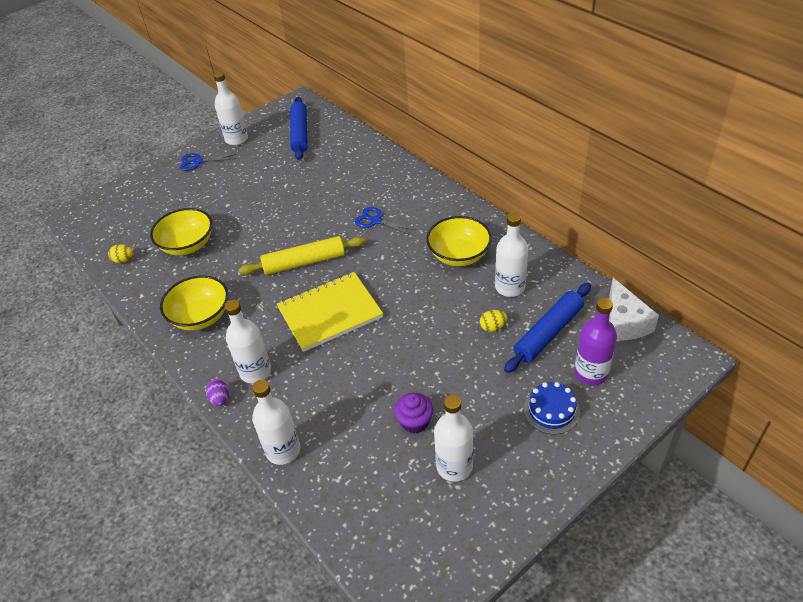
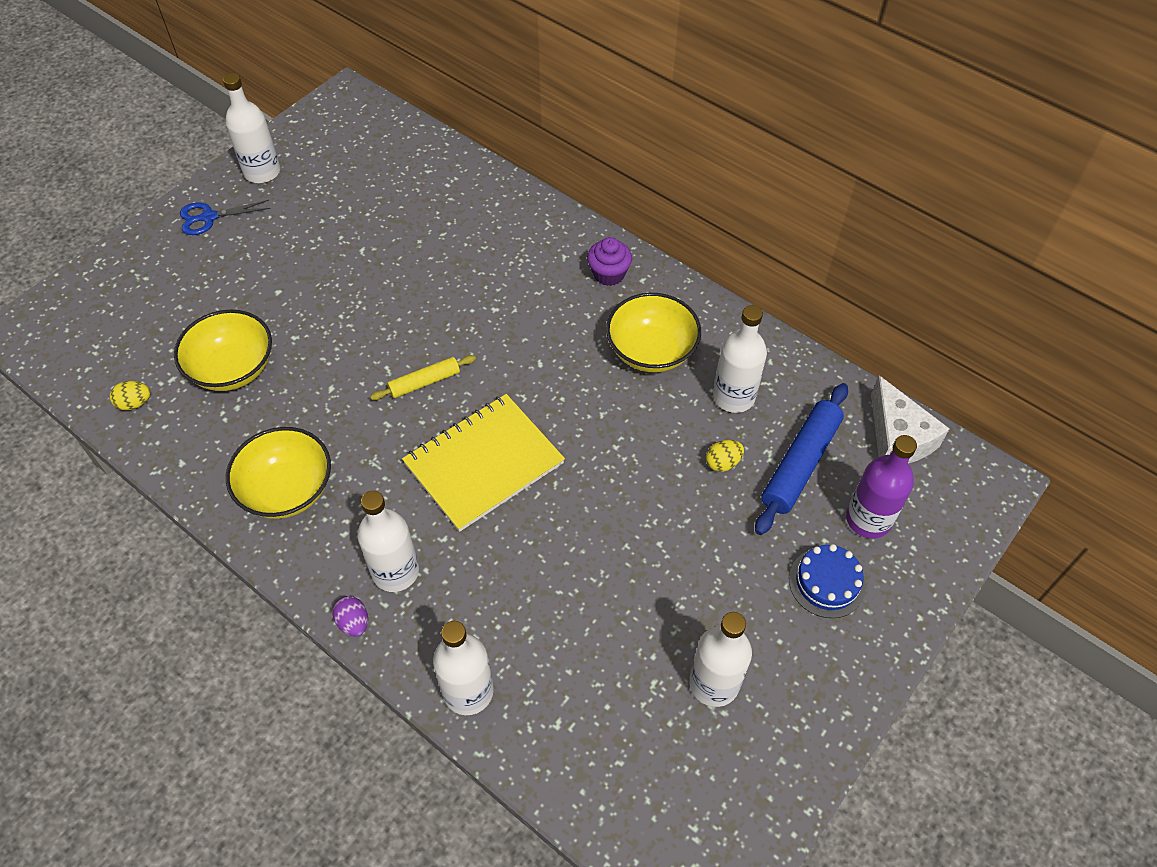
camera: 15 degrees left, 10 degrees up
(300, 134) = (362, 156): blue rolling pin -> none
(304, 262) = (424, 382): yellow rolling pin -> yellow rolling pin, size x0.59
(376, 221) = (517, 302): blue scissors -> none
(414, 422) = (645, 623): purple cupcake -> purple cupcake (609, 274)

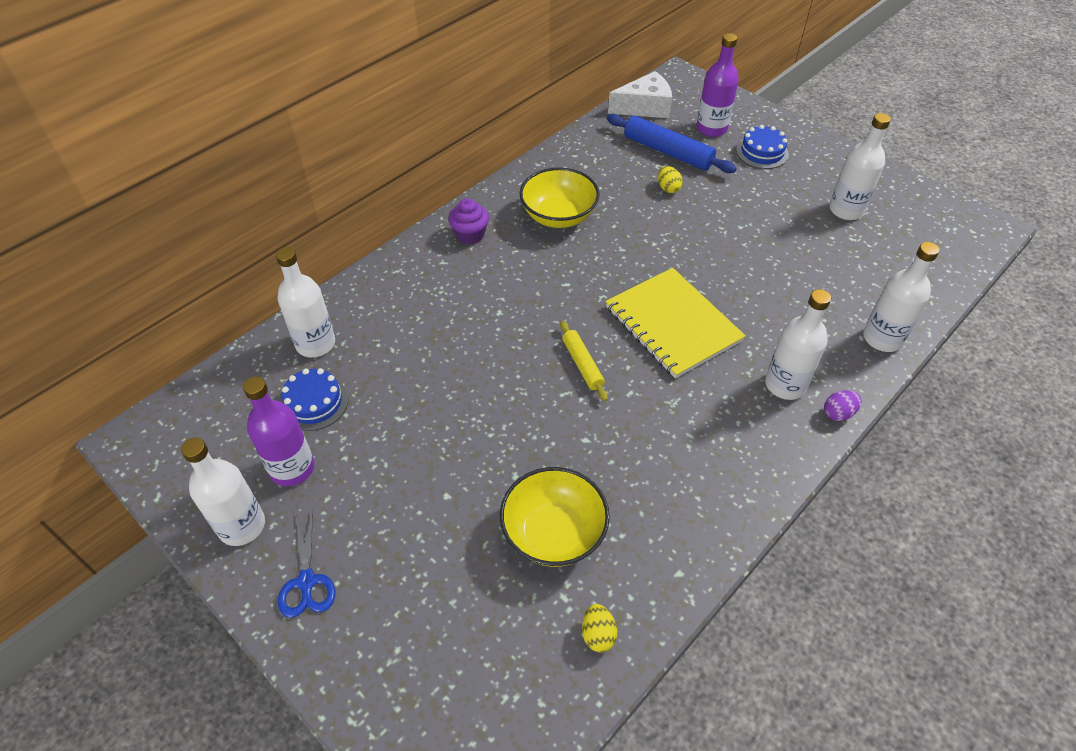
camera: 85 degrees left, 5 degrees down
(287, 489) = (707, 471): yellow bowl -> none
(313, 190) = (292, 468): none -> purple bottle
(380, 191) = (314, 402): none -> blue cake
(733, 397) = (607, 177): white bottle -> white bottle (315, 344)

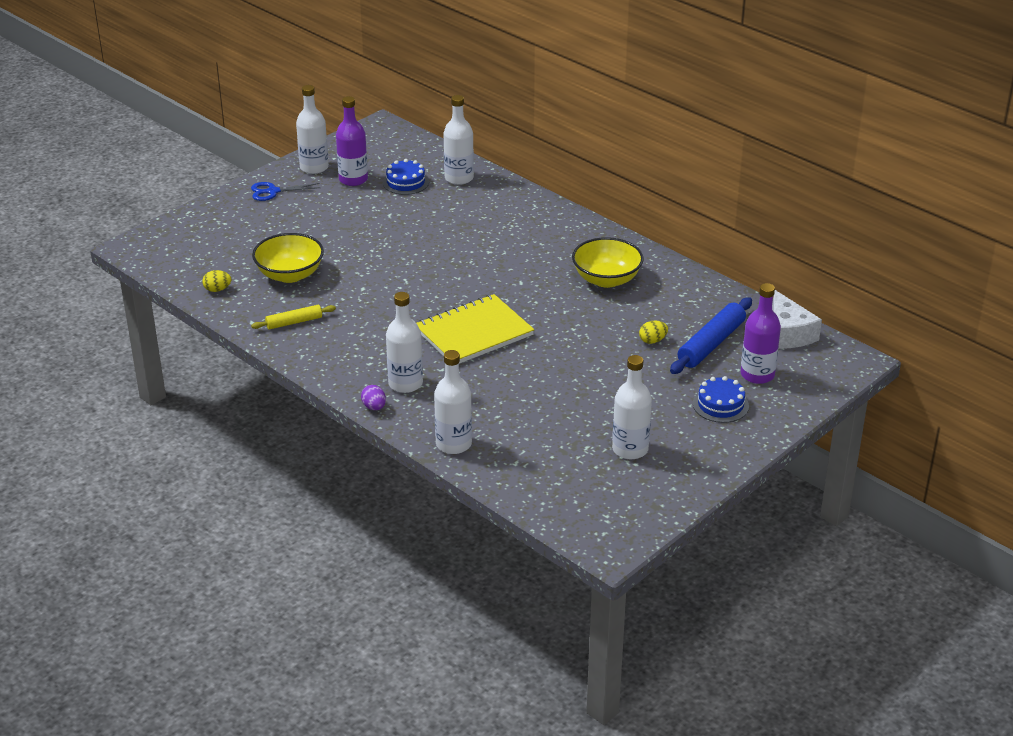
camera: 90 degrees right, 15 degrees down
(470, 235) = (579, 236): purple cupcake -> none
(582, 364) = (433, 288): yellow rolling pin -> yellow rolling pin (294, 322)

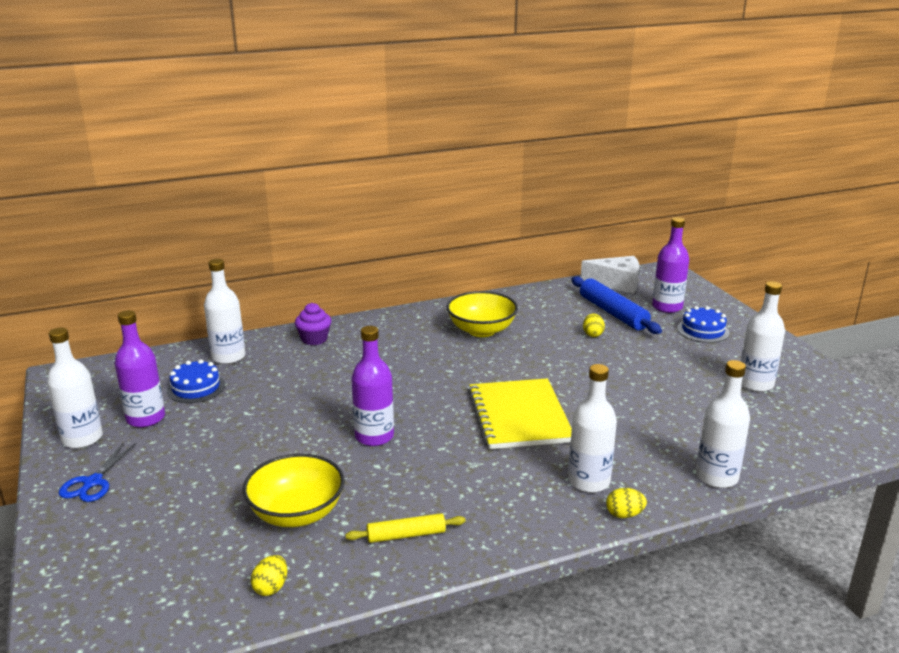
camera: 65 degrees left, 10 degrees down
(294, 322) = (406, 535): yellow rolling pin -> yellow rolling pin turned 75 degrees clockwise
(374, 407) = (624, 514): purple egg -> yellow egg
(397, 276) = (374, 436): none -> purple bottle
(519, 204) = (314, 339): none -> purple cupcake

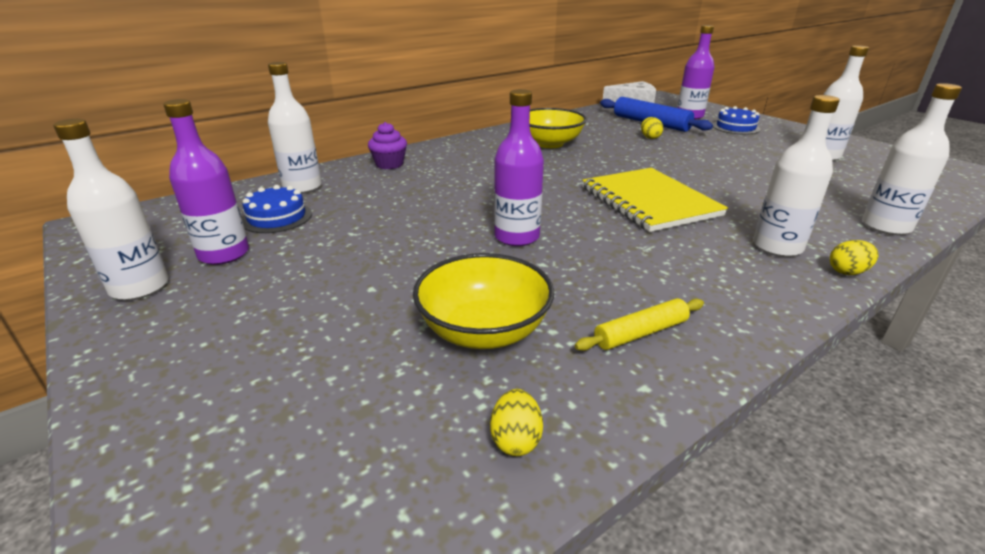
camera: 15 degrees left, 5 degrees up
(93, 482) = (170, 338): blue scissors -> none

